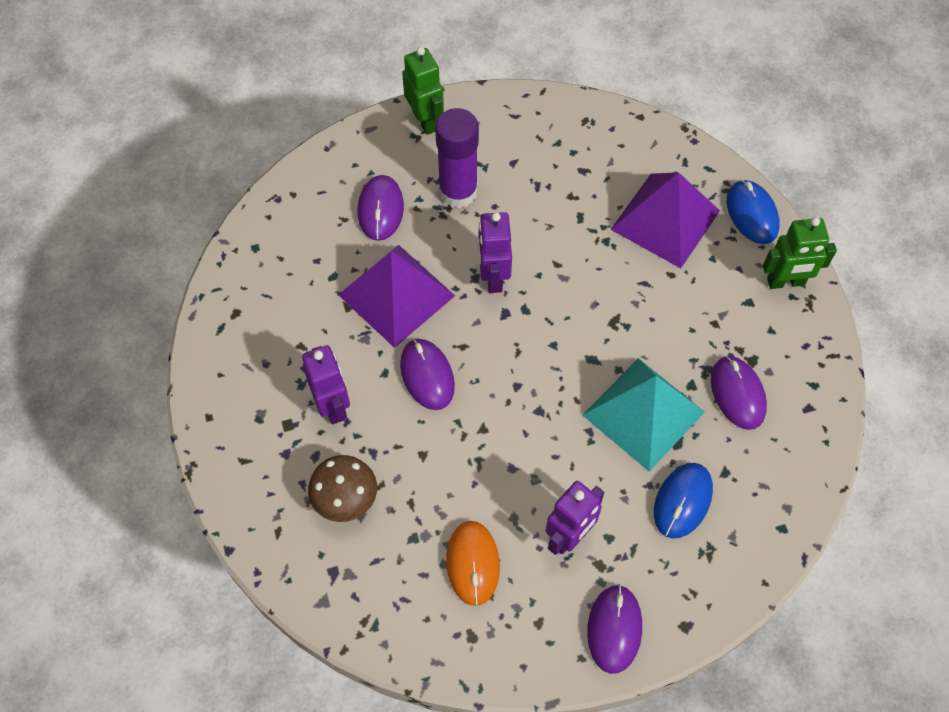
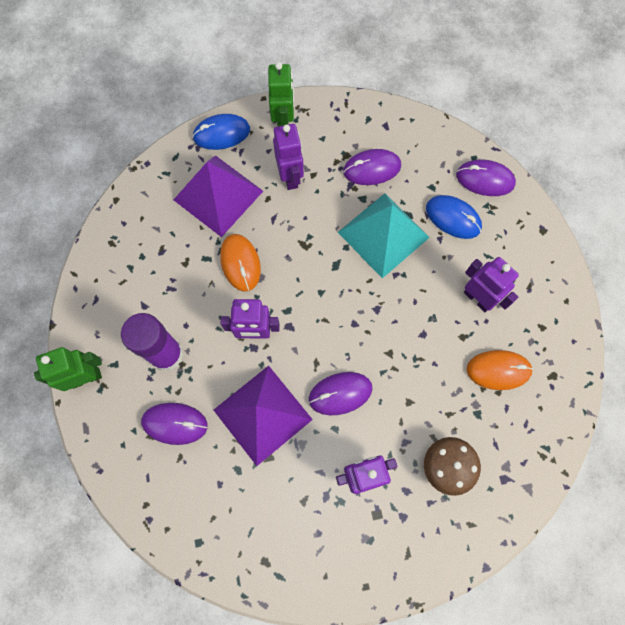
camera: 85 degrees left, 10 degrees up
(579, 253) = (240, 263): none -> orange mouse
(614, 629) = (546, 276): purple mouse -> purple mouse (485, 179)
(706, 297) = (290, 177): none -> purple robot

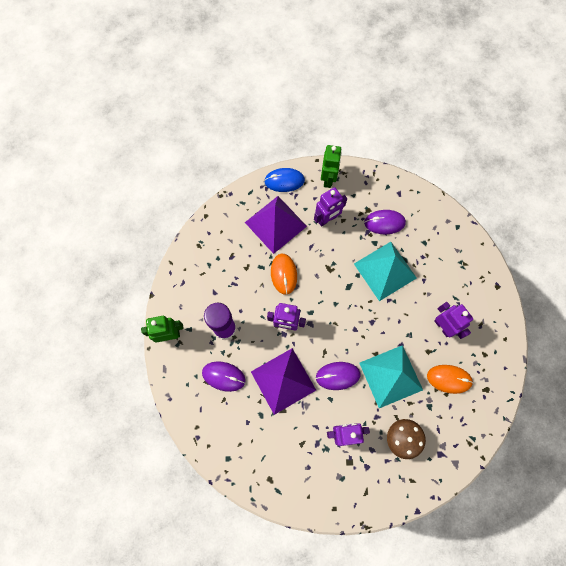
camera: 10 degrees right, 0 degrees up
(290, 177) = (327, 219): purple robot -> purple robot turned 60 degrees clockwise
(415, 380) = (390, 376): none -> turquoise pyramid
(453, 218) = (435, 267): blue mouse -> none
(485, 179) = (462, 243): purple mouse -> none

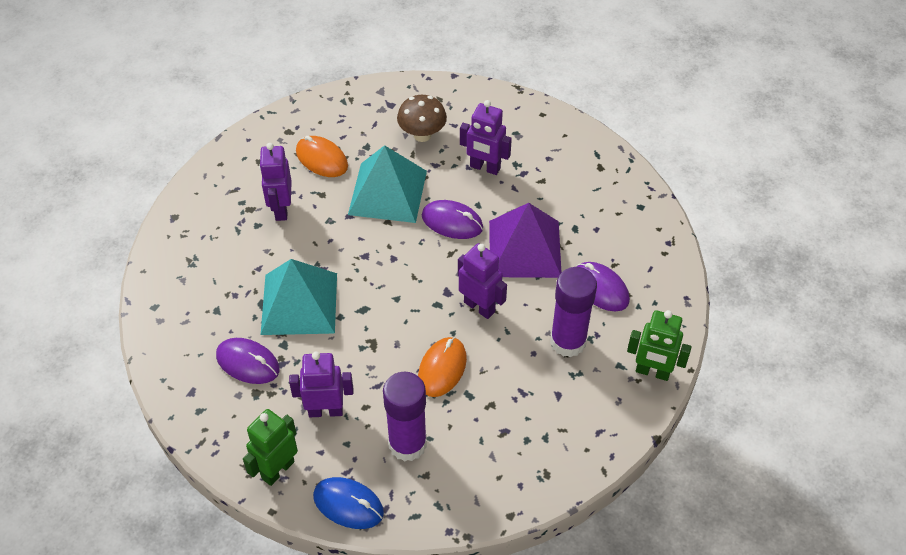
camera: 150 degrees left, 20 degrees down
(275, 224) = (407, 444): purple pyramid -> purple glue stick

